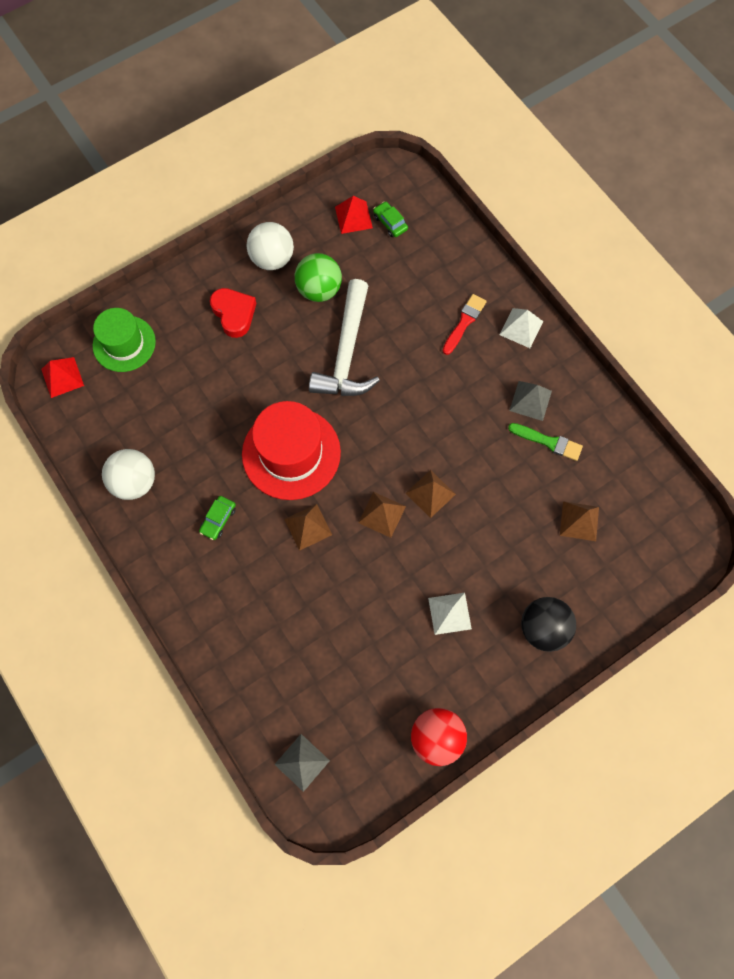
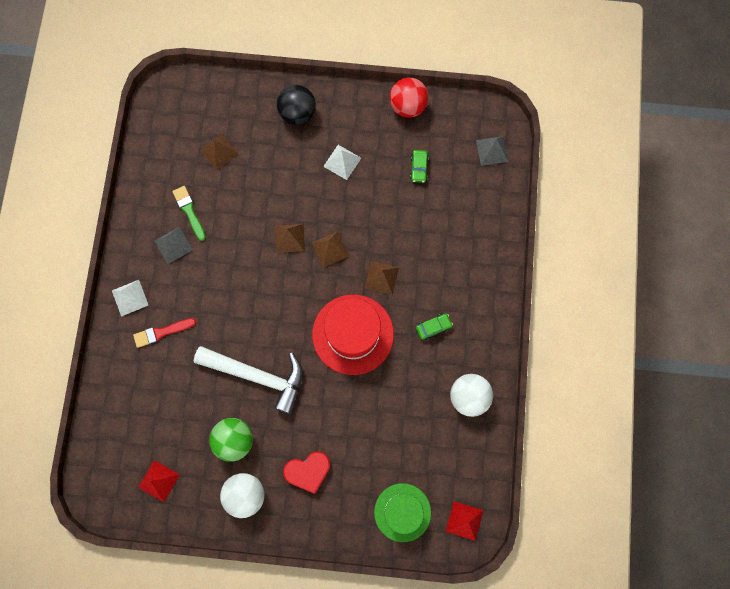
camera: 140 degrees left, 5 degrees up
(234, 314) = (308, 471): red heart -> red heart turned 120 degrees counterclockwise
(346, 352) = (257, 376): white hammer -> white hammer turned 60 degrees clockwise
(390, 223) = (138, 453): green car -> green car (419, 168)

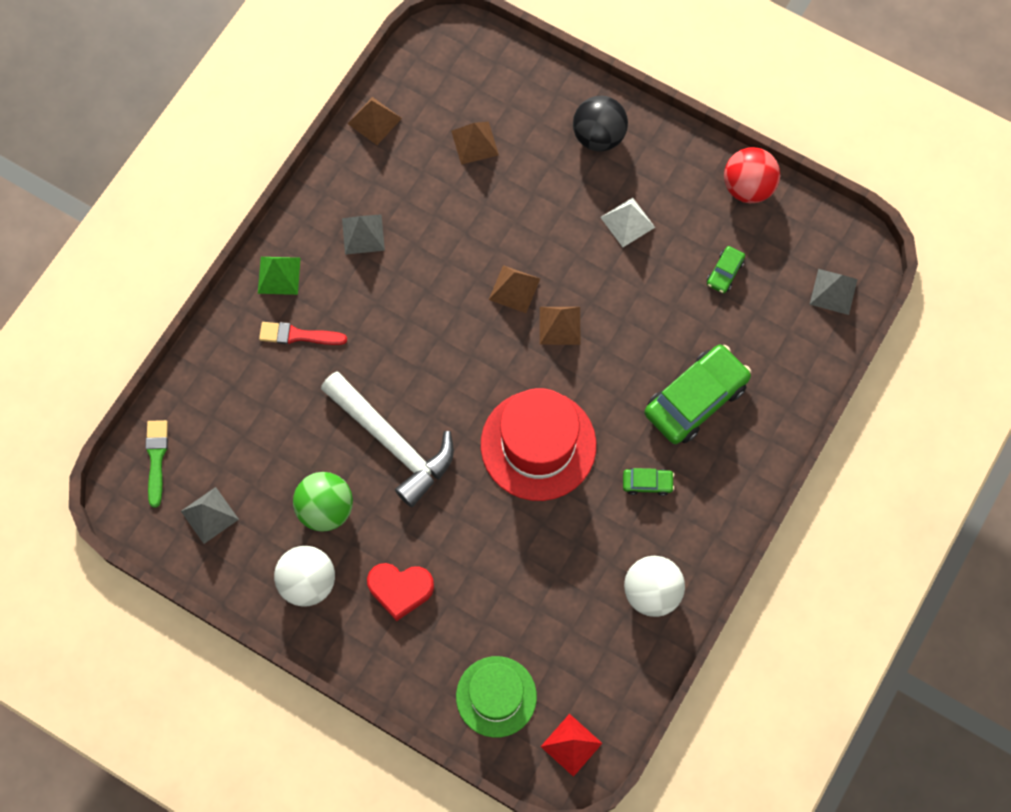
camera: 25 degrees right, 5 degrees down
(130, 297) = (279, 275): white pyramid -> green pyramid
(158, 481) = (209, 515): red pyramid -> grey pyramid
(189, 211) = (402, 200): green brush -> green brush (156, 458)
(381, 278) = (609, 390): brown pyramid -> brown pyramid (374, 121)
(438, 259) = (695, 399): none -> green car

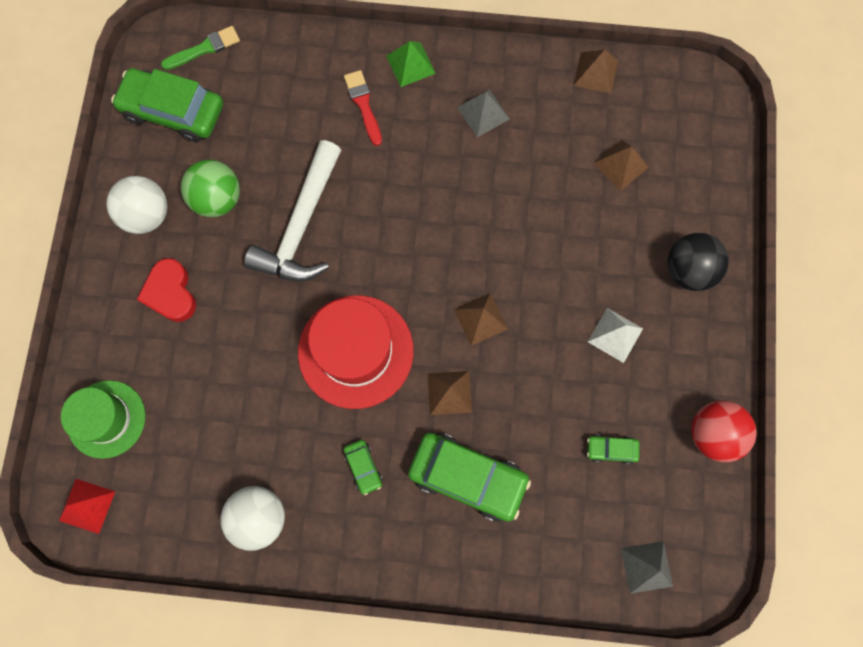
camera: 65 degrees right, 5 degrees up
(209, 515) = (173, 111): grey pyramid -> green car
(514, 289) = (496, 263): brown pyramid -> brown pyramid (449, 392)

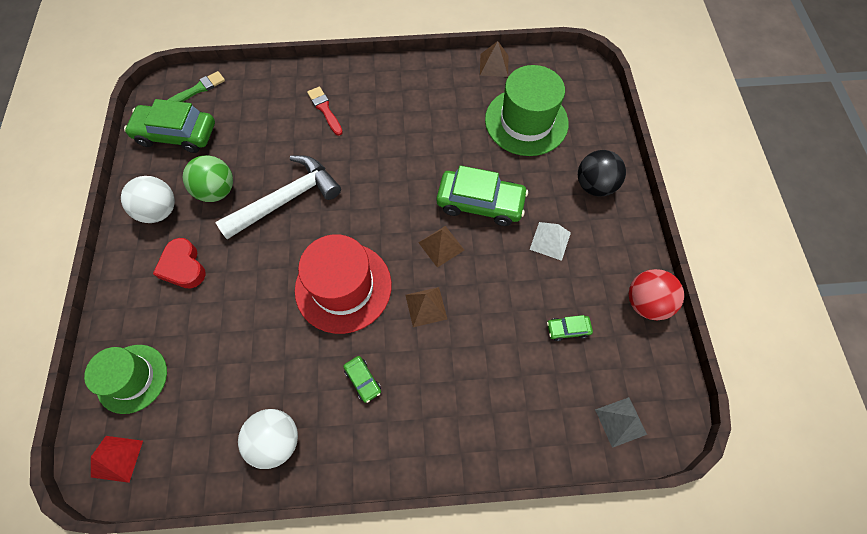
camera: 10 degrees left, 10 degrees down
(301, 225) = (286, 199): white hammer -> white hammer turned 135 degrees counterclockwise
(411, 64) = (357, 78): green pyramid -> none
(467, 477) = (453, 372): green car -> green car (480, 203)
(483, 113) = (416, 102): grey pyramid -> none
(621, 165) = (526, 121): brown pyramid -> green hat

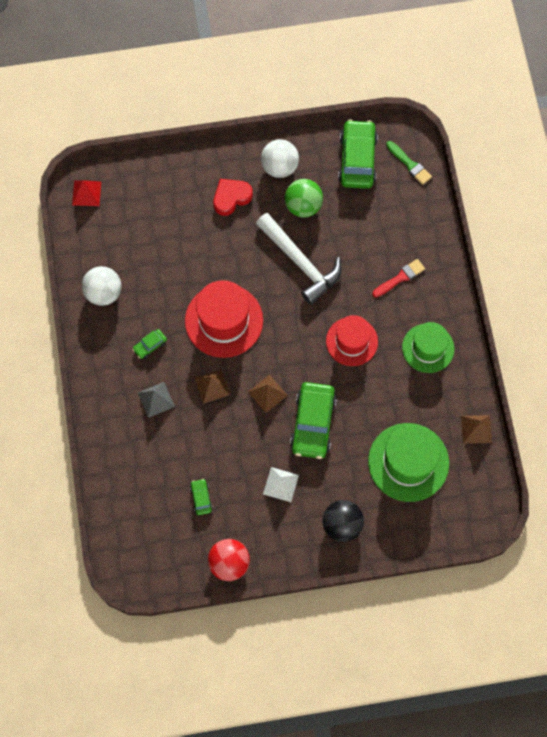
camera: 85 degrees right, 5 degrees up
(132, 378) = (141, 186): green hat -> green hat (428, 348)
(389, 158) = (351, 341): none -> red hat
(620, 422) = (130, 536): grey pyramid -> grey pyramid (156, 399)

